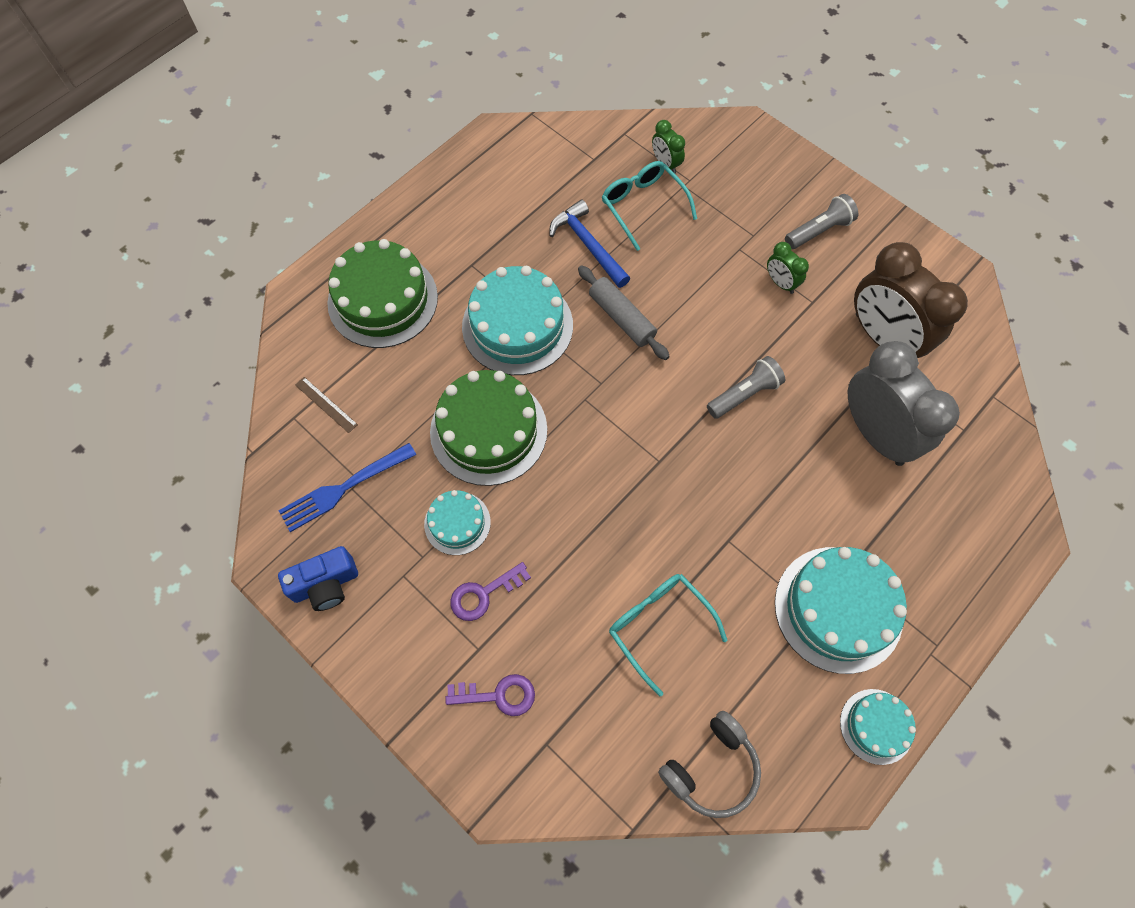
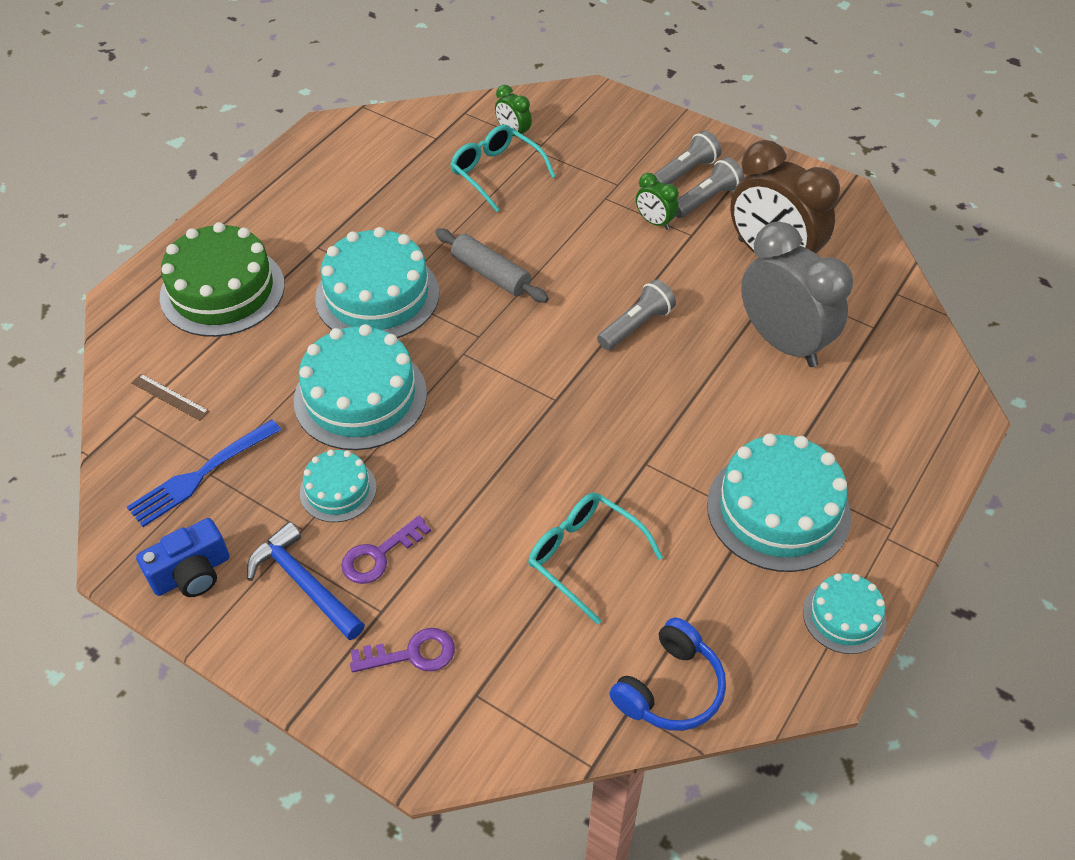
camera: 10 degrees left, 15 degrees down
(488, 430) = (360, 397): green cake -> turquoise cake
(588, 245) = (442, 213): blue hammer -> blue hammer (304, 583)
(711, 769) = (670, 688): grey headphones -> blue headphones
(834, 264) = (706, 199): none -> grey flashlight

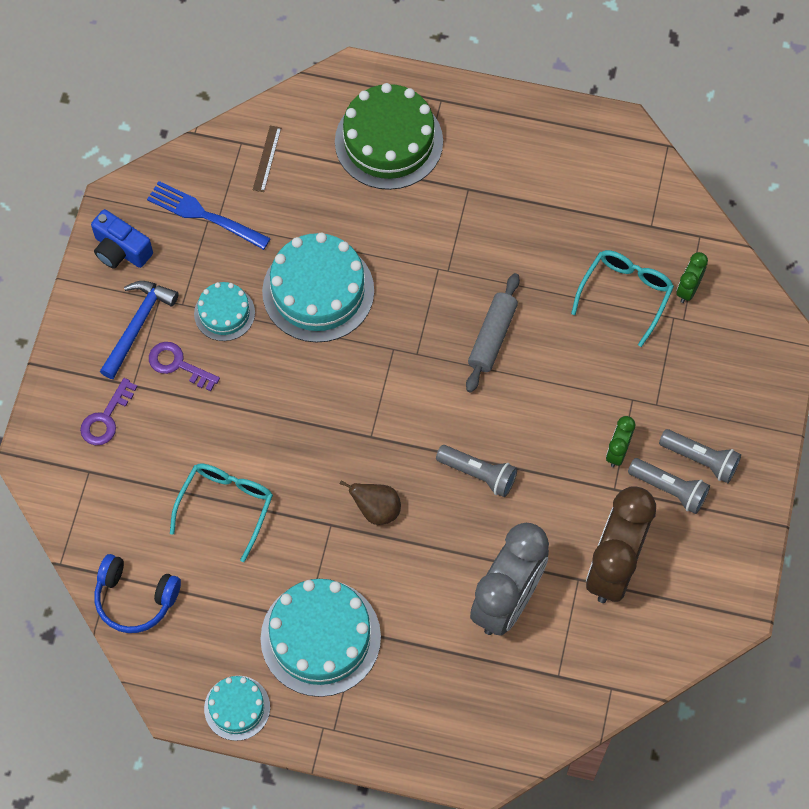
camera: 70 degrees right, 15 degrees up
(377, 295) = (430, 259): turquoise cake -> none
(412, 654) = (106, 418): purple key -> purple key turned 60 degrees clockwise
(643, 418) = (376, 510): none -> brown pear

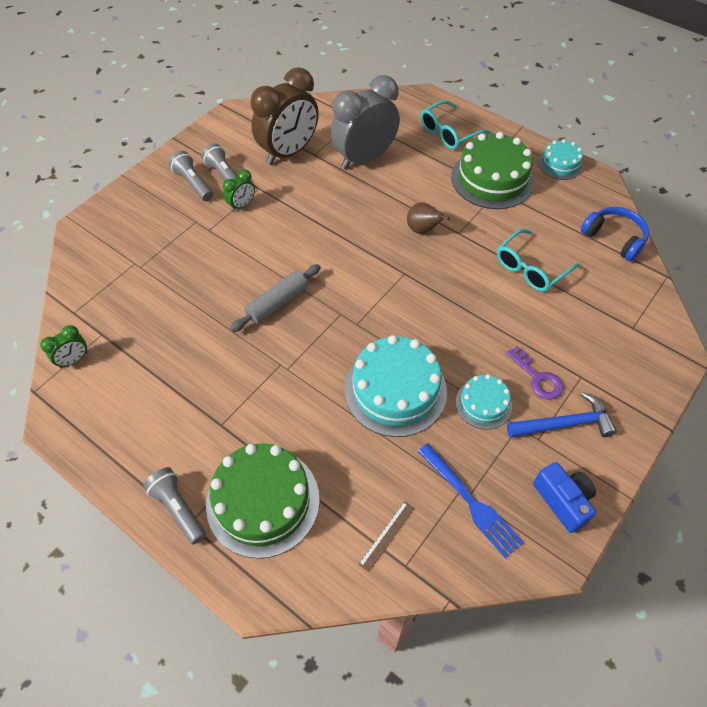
camera: 155 degrees left, 10 degrees down
(106, 418) = (610, 360): purple key -> none
(137, 325) = (564, 424): blue hammer -> blue hammer turned 150 degrees counterclockwise
(320, 637) = (492, 179): turquoise cake -> green cake
(478, 474) = (341, 225): grey flashlight -> grey flashlight (178, 508)
(625, 294) = (160, 294): turquoise glasses -> turquoise glasses (449, 133)
(688, 289) = (114, 280): green clock -> green clock (74, 360)

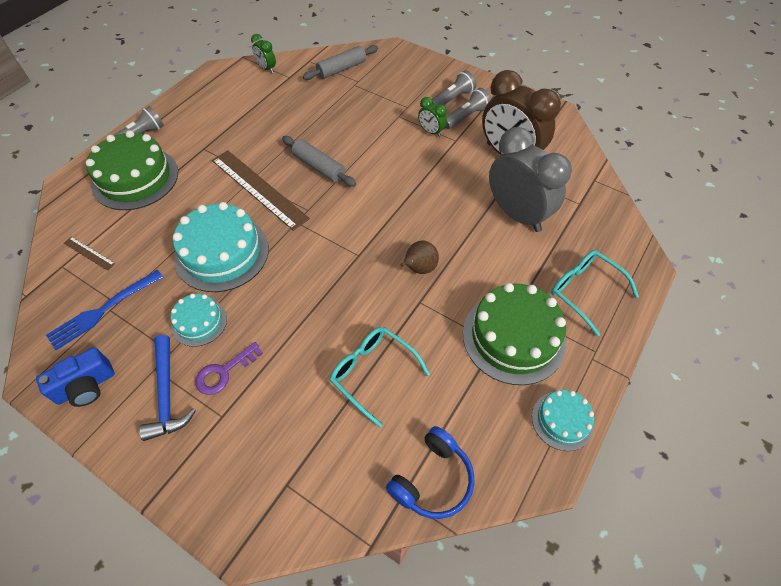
camera: 85 degrees right, 0 degrees up
(105, 278) = (342, 69): none -> grey rolling pin
(302, 360) = (259, 188): none -> brown ruler

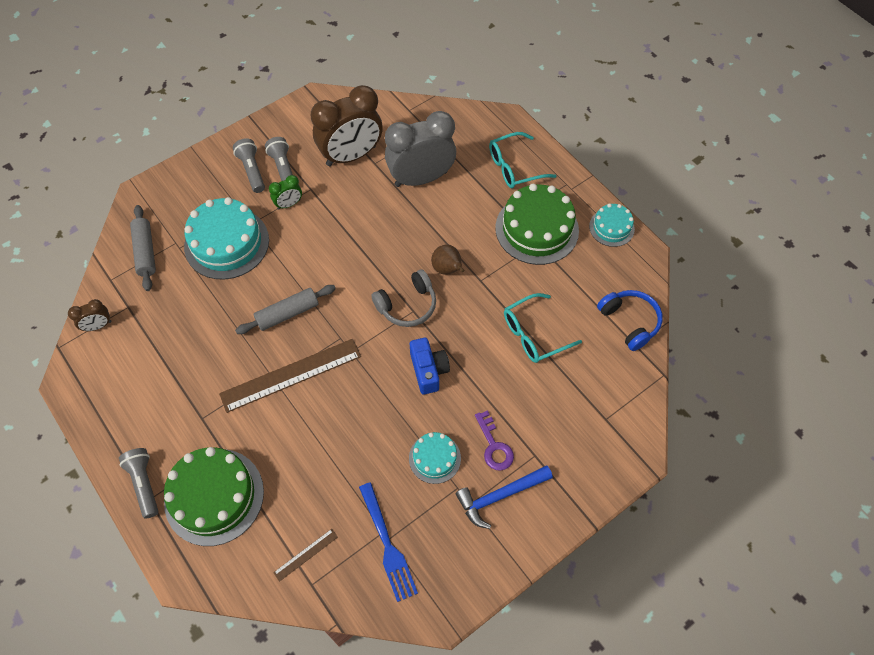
camera: 70 degrees left, 5 degrees up
(86, 386) = (468, 566): blue camera -> blue camera (428, 370)
(167, 394) = (500, 496): blue hammer -> blue hammer turned 150 degrees clockwise
(222, 253) = (361, 425): turquoise cake -> turquoise cake (226, 243)
(267, 68) = (98, 326): green clock -> brown clock
(362, 248) = (407, 305): none -> grey headphones

